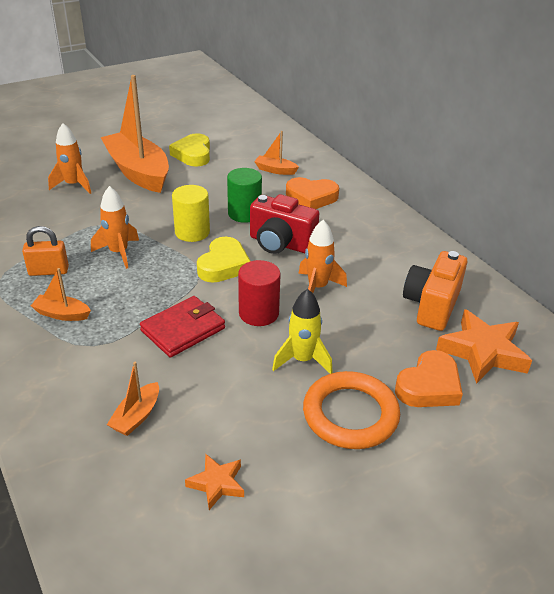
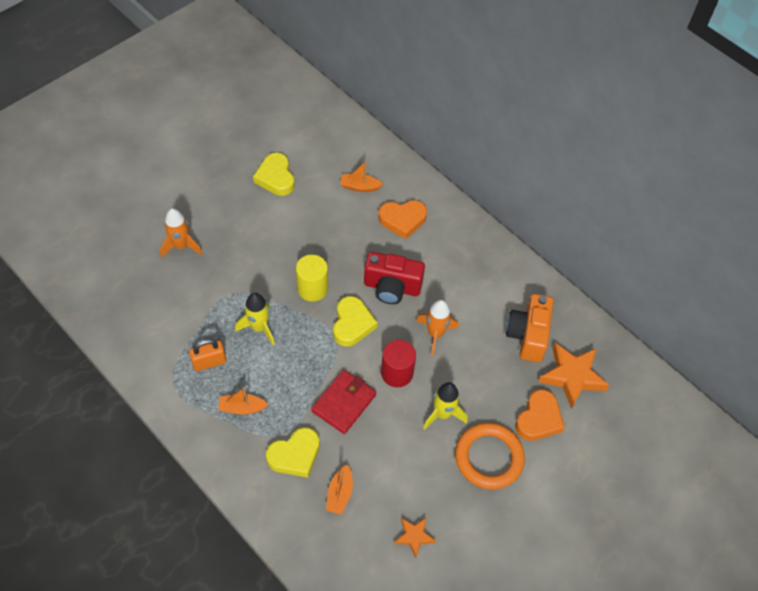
camera: 15 degrees left, 20 degrees up
(100, 367) = (295, 455): none -> yellow heart
(119, 253) = (259, 327): orange rocket -> yellow rocket
(138, 172) = (234, 214): orange boat -> none
(244, 214) = (350, 254): green cylinder -> none

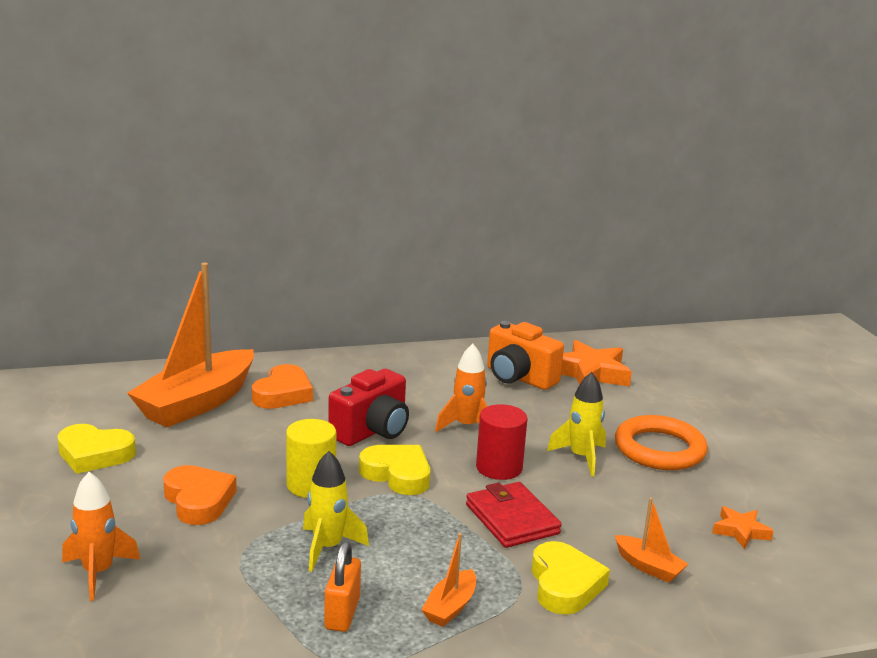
camera: 60 degrees left, 35 degrees down
(360, 187) = (197, 403): orange boat -> orange boat, size x2.34
(538, 419) = (629, 406): orange heart -> orange heart (198, 500)

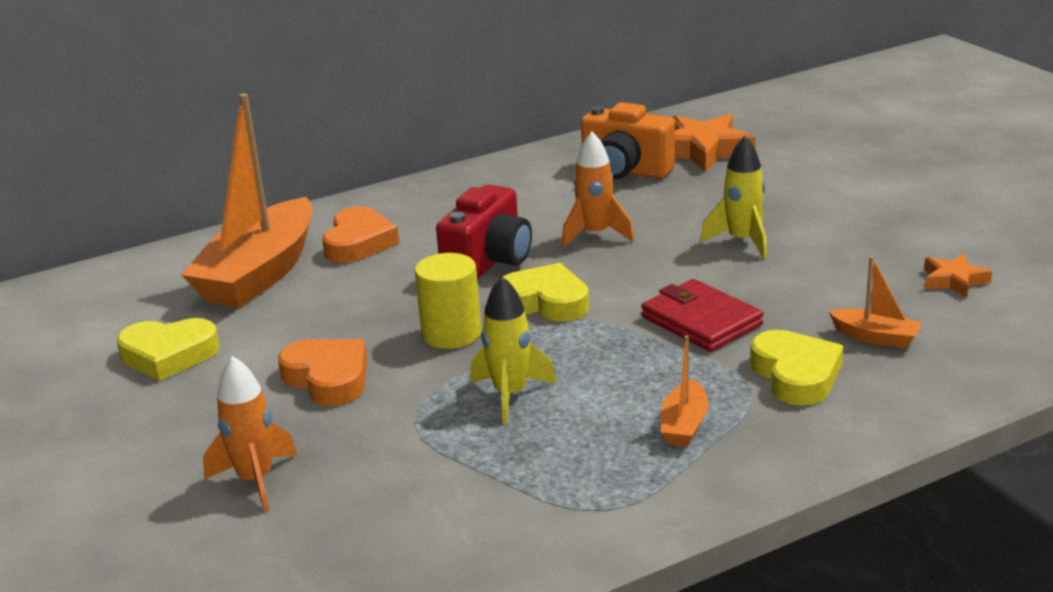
camera: 10 degrees left, 5 degrees up
(342, 613) = (567, 458): orange padlock -> none
(499, 468) = (657, 271): red cylinder -> none
(659, 449) = (823, 215): orange ring -> none

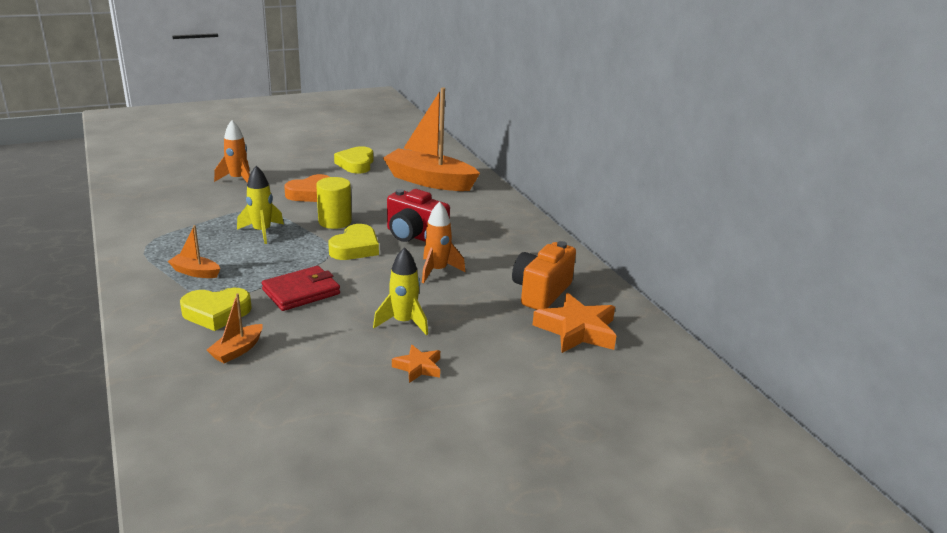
camera: 90 degrees right, 0 degrees up
(359, 243) = (456, 204): orange heart -> none
(953, 280) = (293, 404): orange star -> orange star (418, 367)

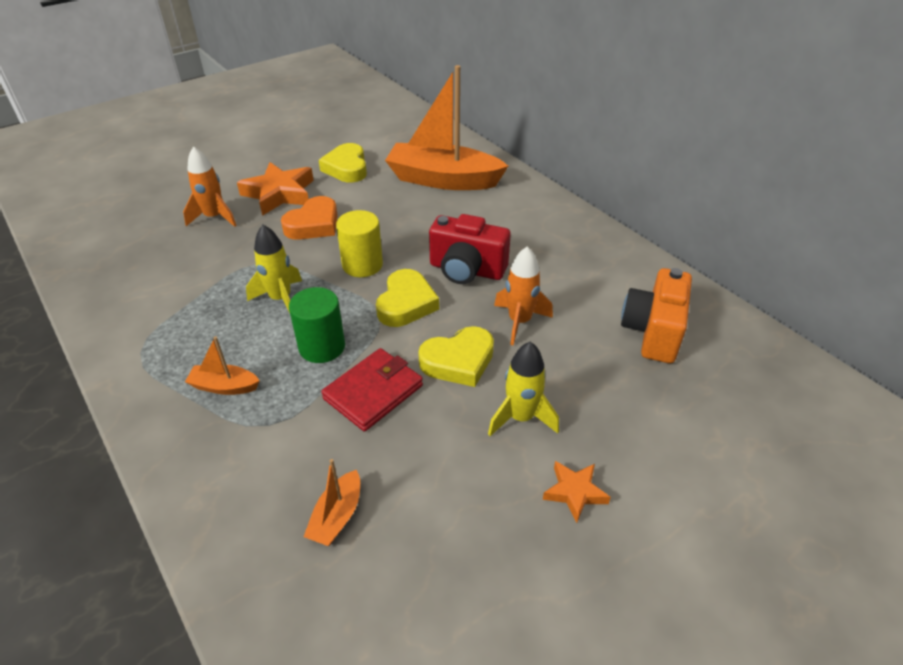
camera: 10 degrees left, 15 degrees up
(216, 313) = (281, 454): yellow heart -> yellow heart (458, 361)
(277, 262) = (322, 347): none -> green cylinder
(577, 330) = (723, 385): orange star -> orange star (279, 194)

